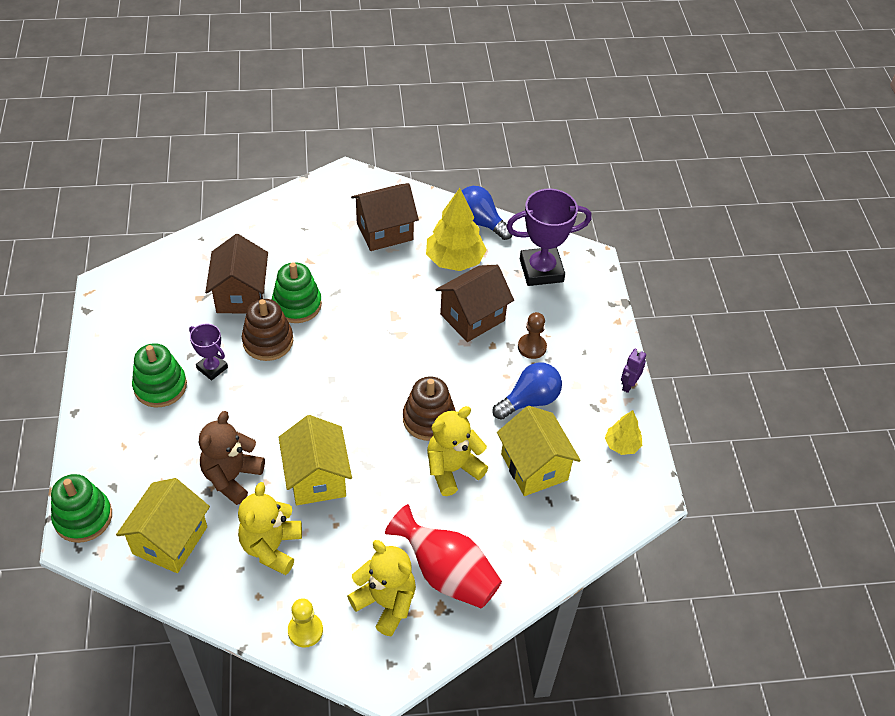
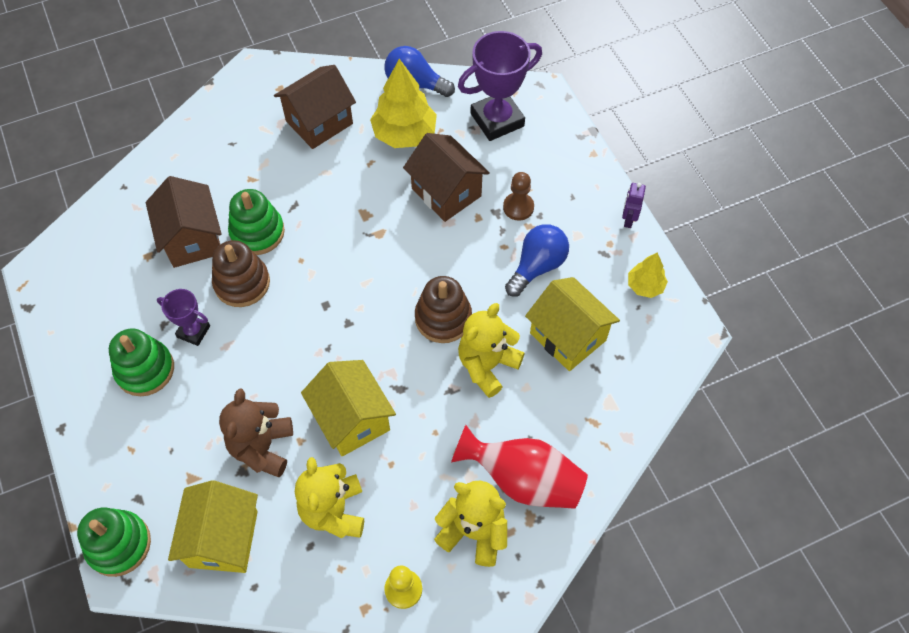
camera: 15 degrees left, 10 degrees up
(472, 317) = (446, 192): brown house -> brown house turned 75 degrees counterclockwise

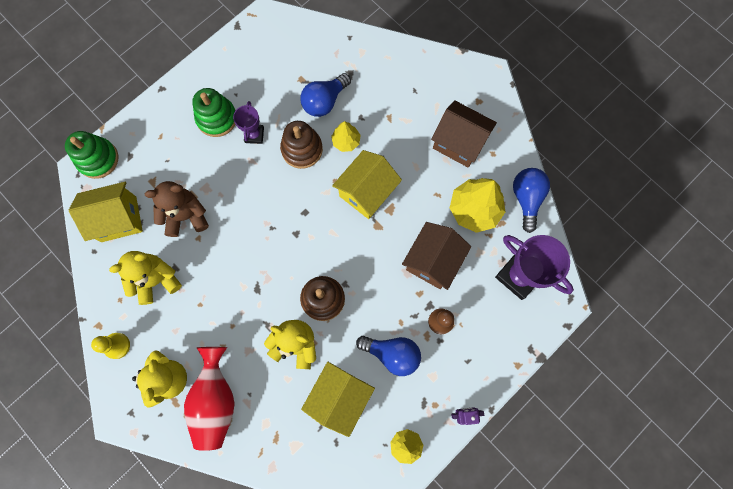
camera: 70 degrees right, 15 degrees up
(192, 239) = (324, 101): brown house -> blue light bulb
(257, 232) = (346, 141): green stacking toy -> yellow tree
(352, 419) = (224, 266): yellow house -> yellow house (367, 192)

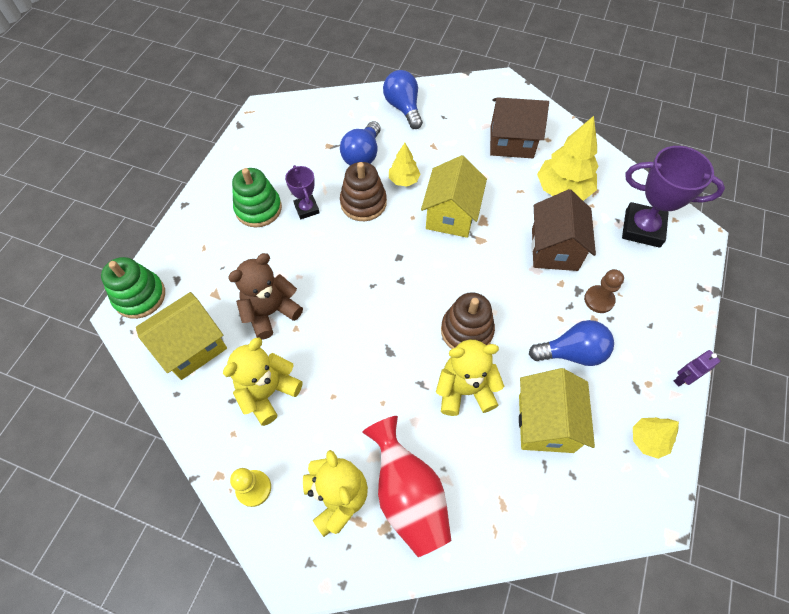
camera: 25 degrees left, 15 degrees down
(526, 199) = (603, 163): blue light bulb -> blue light bulb (403, 108)

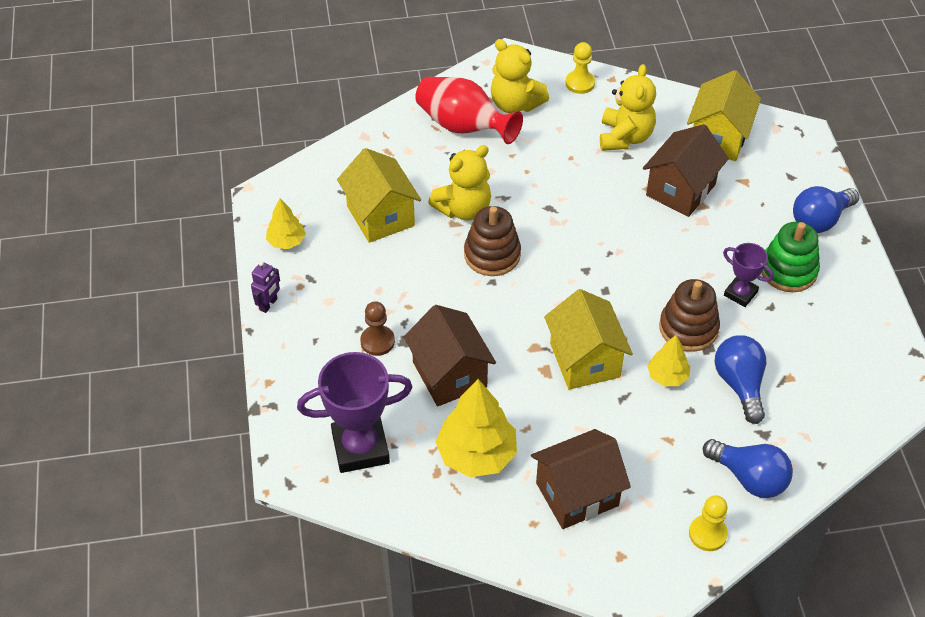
camera: 150 degrees right, 10 degrees down
(140, 296) = (805, 150): green stacking toy -> none
(270, 312) = (680, 190): brown teddy bear -> brown house
(450, 94) = (707, 534): none -> yellow pawn
(572, 353) = (382, 280): blue light bulb -> blue light bulb (820, 220)

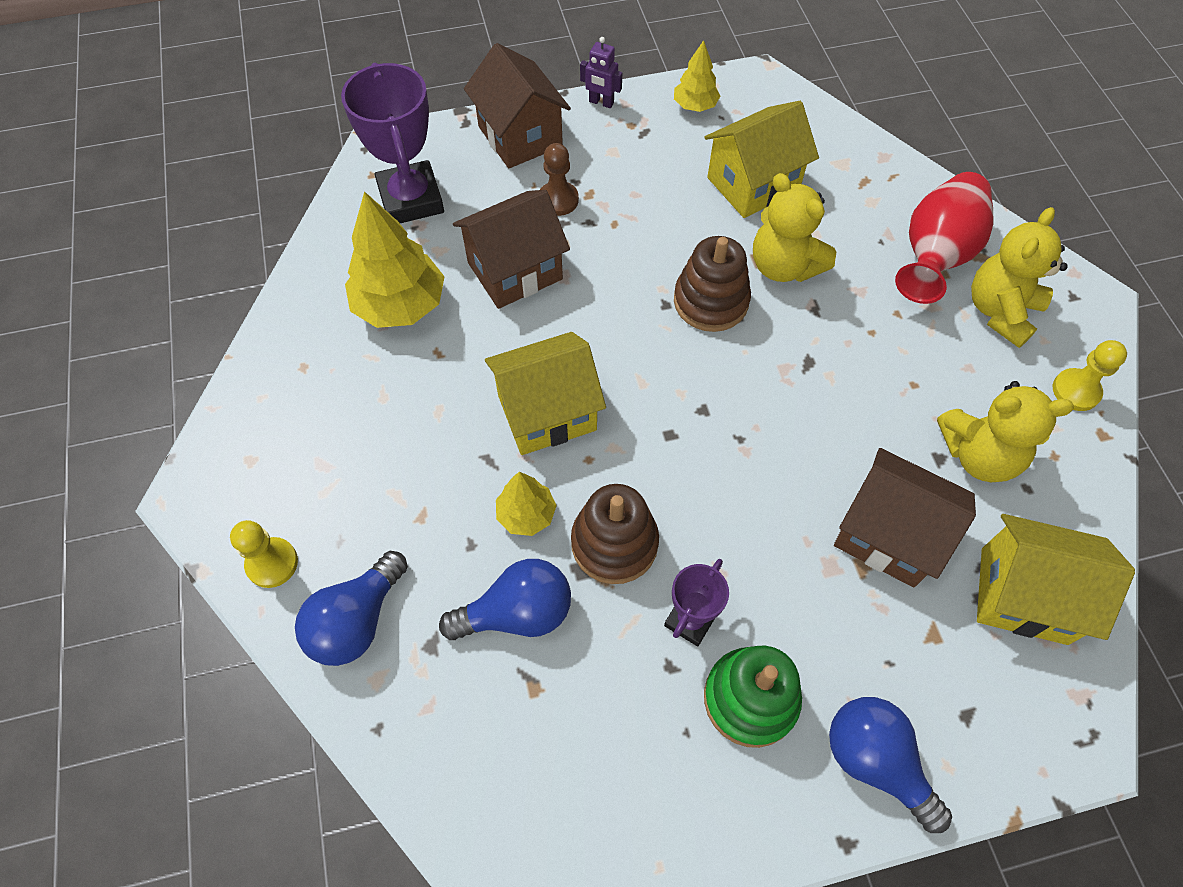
camera: 85 degrees right, 10 degrees up
(577, 494) = (340, 410): brown house -> brown house (520, 136)

